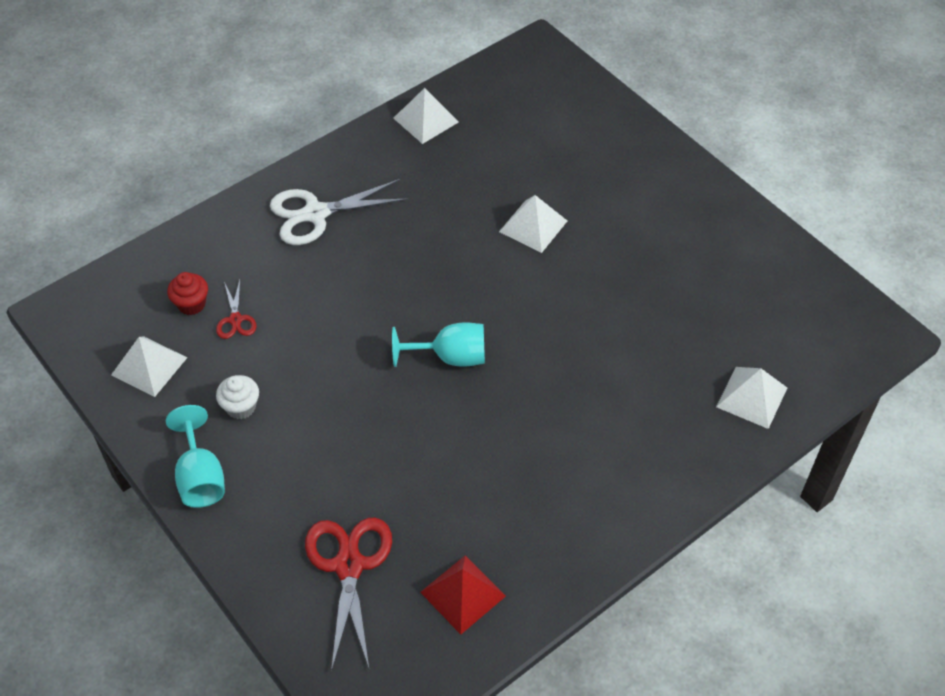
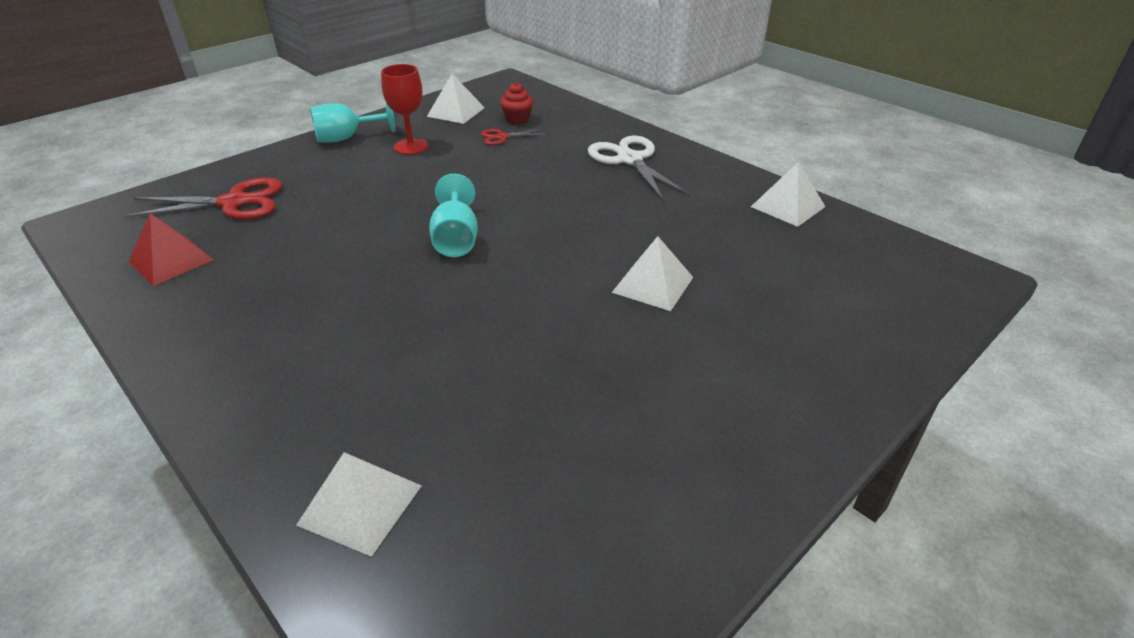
camera: 85 degrees right, 15 degrees down
(241, 407) = (411, 146): white cupcake -> red goblet

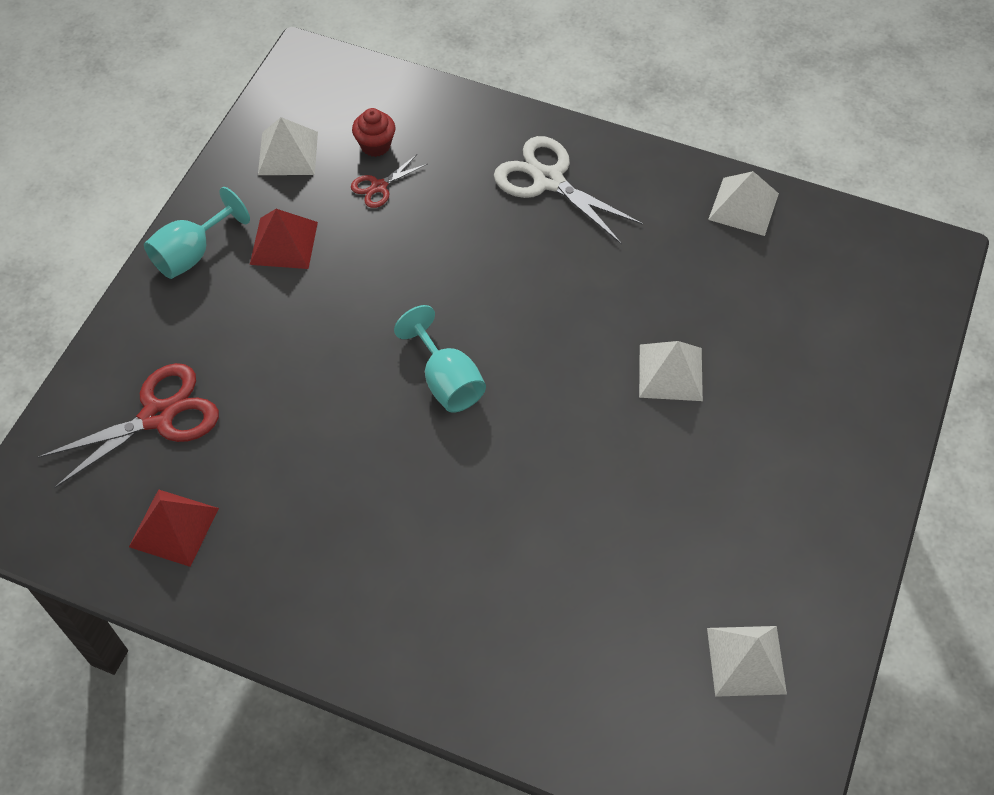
camera: 25 degrees left, 20 degrees up
(360, 504) = (578, 701): white pyramid -> white pyramid (746, 660)
(411, 146) = (284, 243): red goblet -> red pyramid

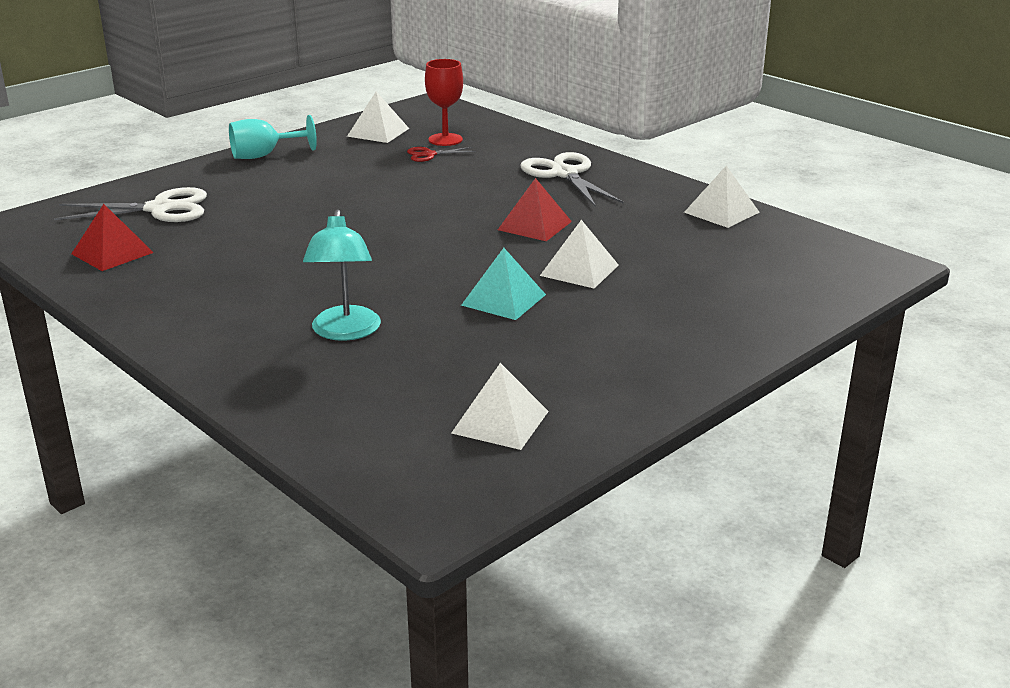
camera: 25 degrees right, 30 degrees down
(158, 415) = (160, 209): red scissors -> white scissors
(284, 243) = (333, 163): red pyramid -> red pyramid (534, 225)
(375, 145) = (445, 140): red cupcake -> red goblet
(446, 381) = (388, 237): turquoise goblet -> none
(519, 575) = (345, 332): none -> turquoise lamp
(631, 455) = (504, 299): none -> turquoise pyramid

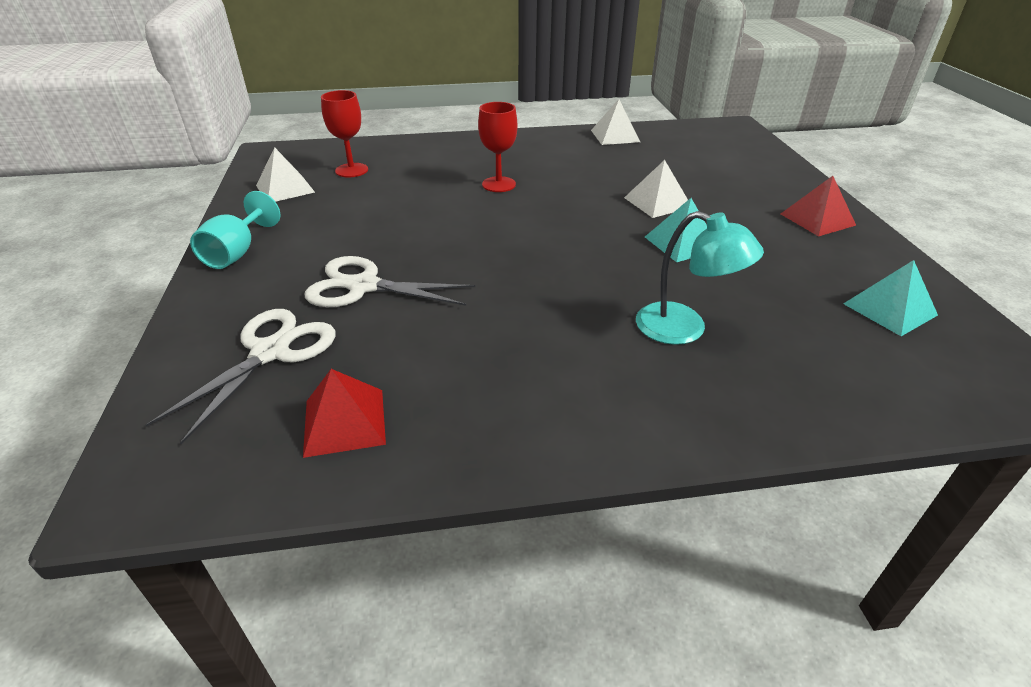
camera: 55 degrees left, 10 degrees up
(429, 155) = (371, 185): red scissors -> none
(500, 422) = (889, 309): white pyramid -> turquoise pyramid
(507, 197) = (498, 184): none -> red goblet
(534, 225) = (563, 192): red pyramid -> red pyramid (817, 219)
(564, 174) = (487, 155): white scissors -> white scissors (363, 286)

